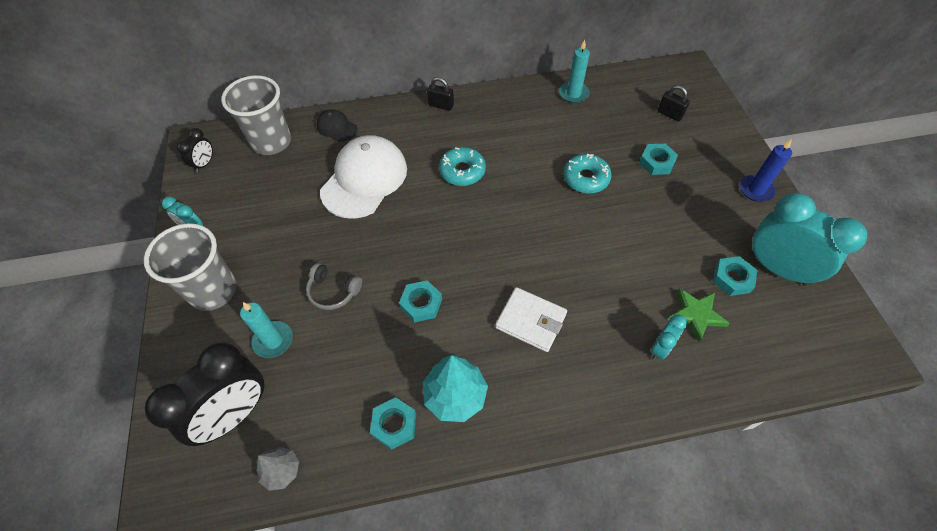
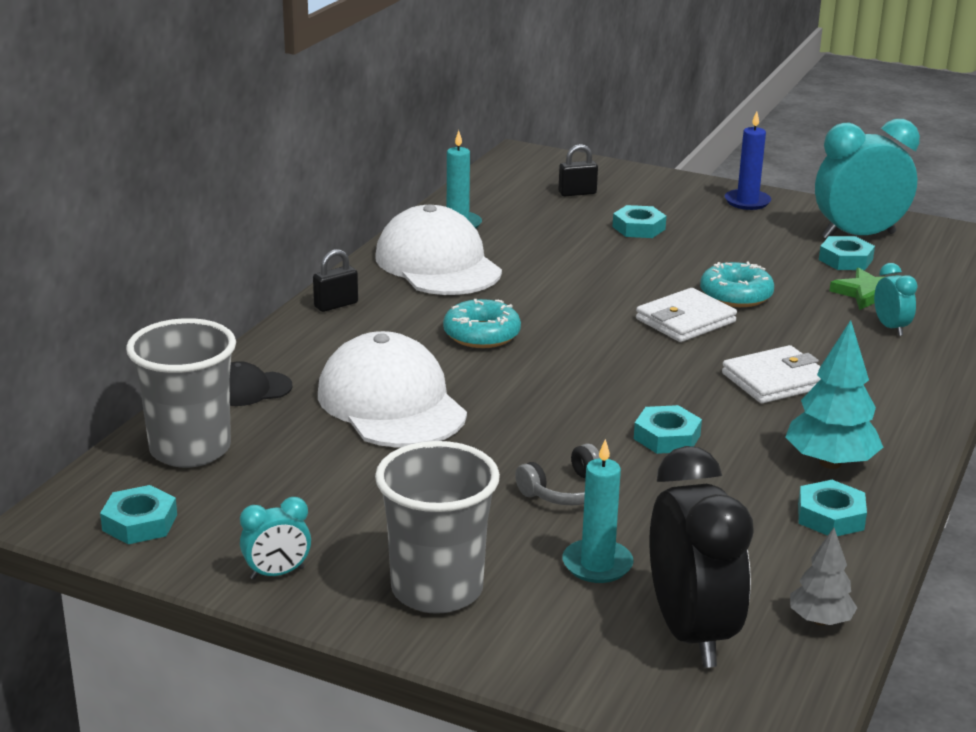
camera: 55 degrees left, 30 degrees down
(204, 164) = (140, 523): black clock -> turquoise nut
(521, 113) = (438, 264): none -> white cap
(562, 243) = (685, 320): none -> white wallet
(585, 178) = (606, 271): turquoise donut -> turquoise donut (736, 295)

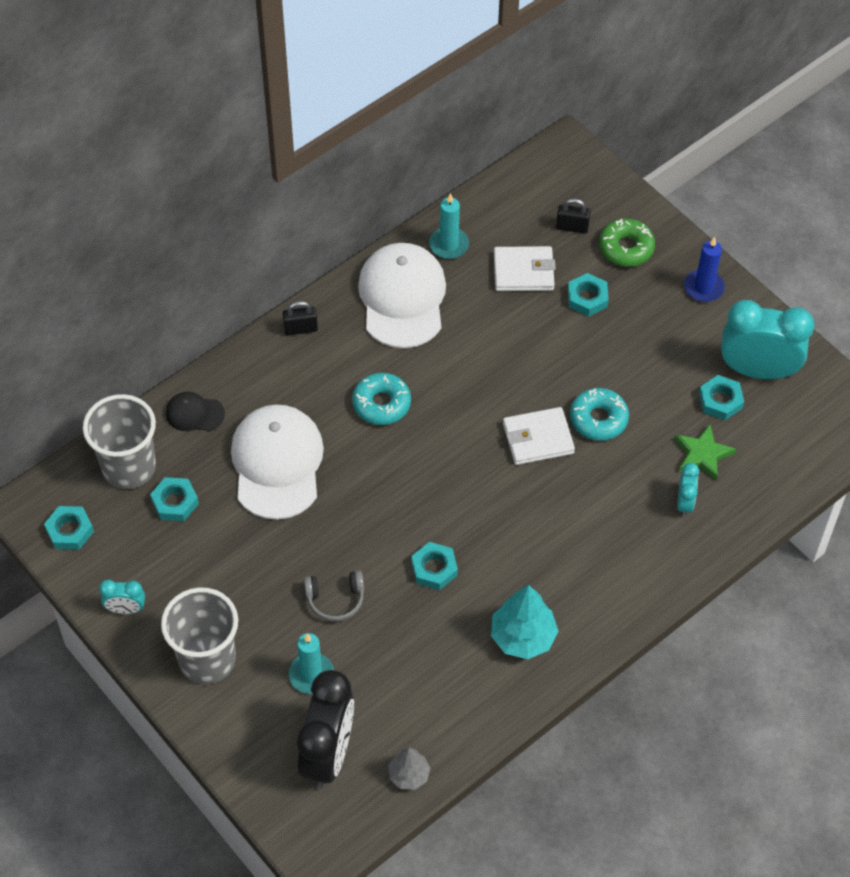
camera: 25 degrees right, 30 degrees up
(645, 194) = (626, 248): none -> green donut
(775, 380) = (552, 534): white wallet -> white wallet (523, 272)
(830, 516) = (483, 688): turquoise nut -> turquoise nut (175, 502)

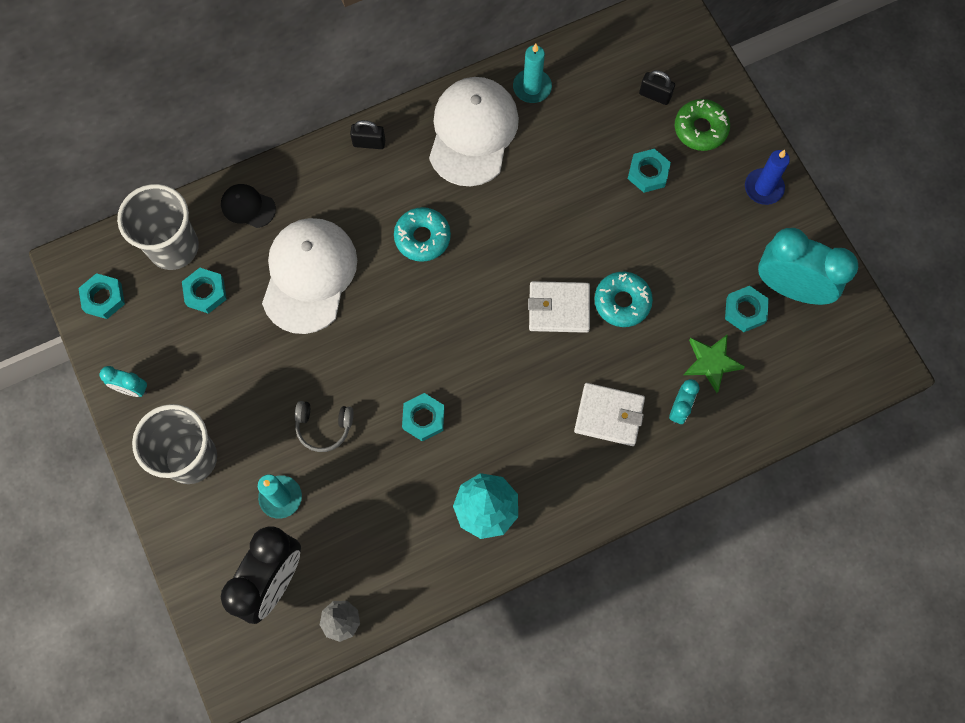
camera: 15 degrees right, 15 degrees up
(523, 272) = (595, 131): white wallet -> white wallet (609, 415)

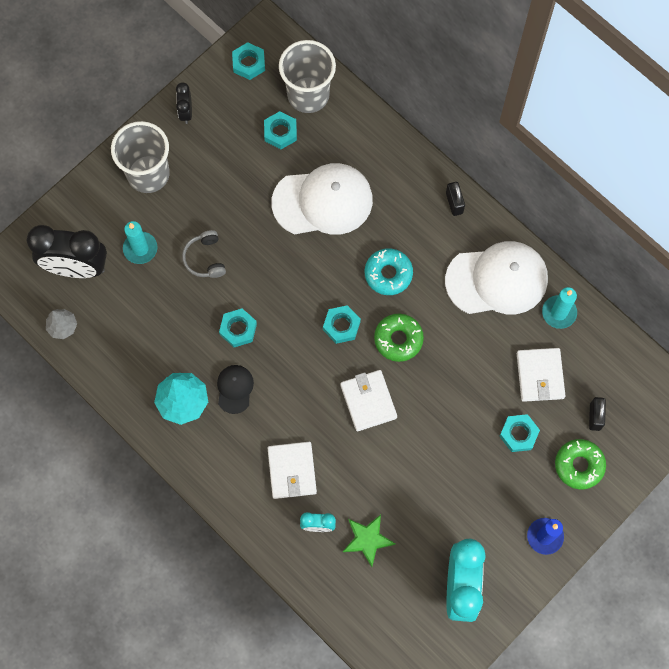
camera: 70 degrees right, 0 degrees up
(132, 389) = (186, 112): turquoise clock -> black clock
(248, 207) = (362, 134): black cap -> black cap (235, 389)
(501, 253) = (398, 339): none -> green donut
(593, 130) = (540, 376): none -> white wallet
(622, 302) = (393, 450): turquoise donut -> none
(745, 311) = (424, 554): turquoise nut -> turquoise nut (341, 326)

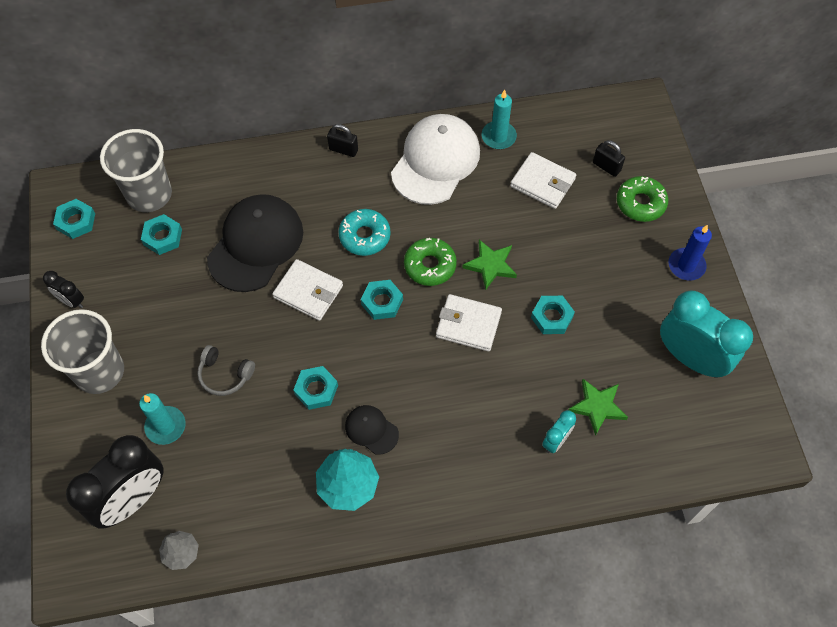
camera: 55 degrees left, 10 degrees down
(292, 471) = (487, 430): white wallet -> white wallet (308, 292)
(323, 201) = (256, 244): white cap -> black cap
(432, 384) = (490, 265): none -> green star
(518, 434) = (582, 229): turquoise nut -> turquoise nut (552, 317)

